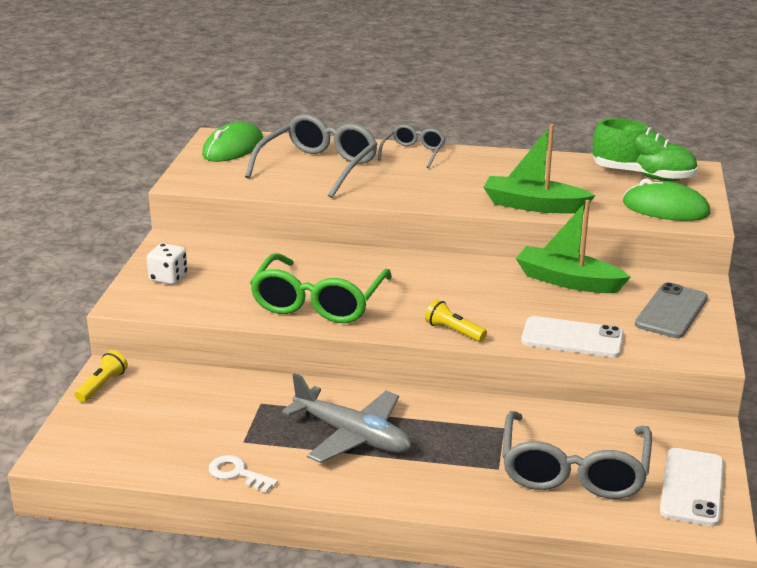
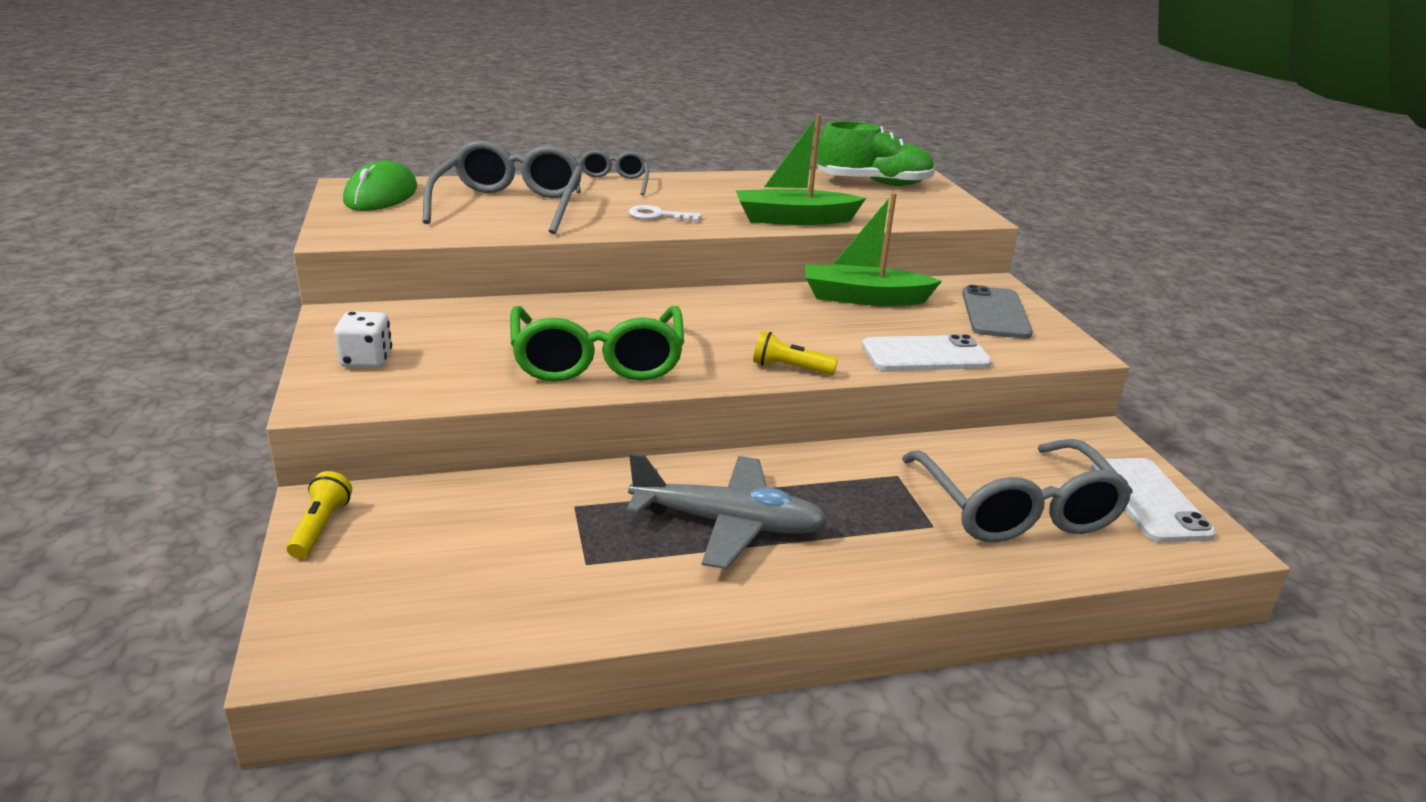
camera: 25 degrees left, 0 degrees up
(237, 473) = (608, 612): white key -> white key (658, 216)
(665, 208) = (928, 209): green mouse -> none

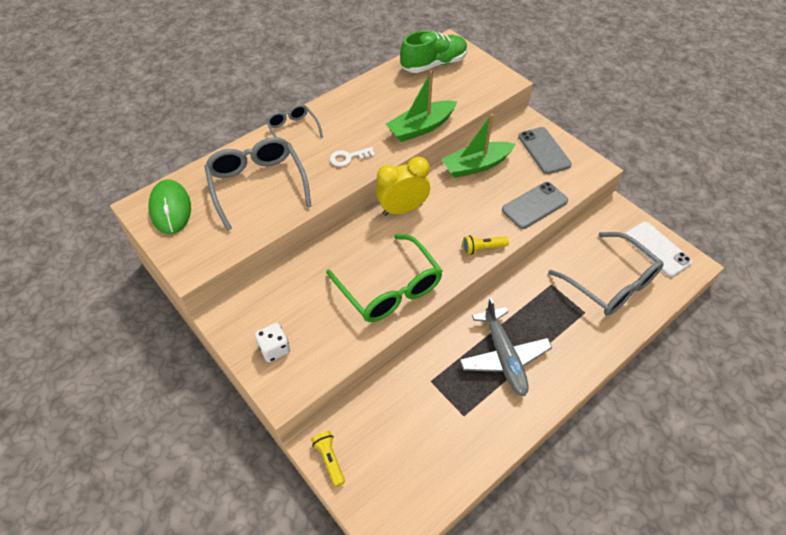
camera: 25 degrees left, 25 degrees up
(703, 303) = (402, 209): none -> yellow clock
(728, 524) = (504, 357): grey plane -> grey plane turned 90 degrees clockwise
(925, 355) = (534, 205): white phone -> grey phone

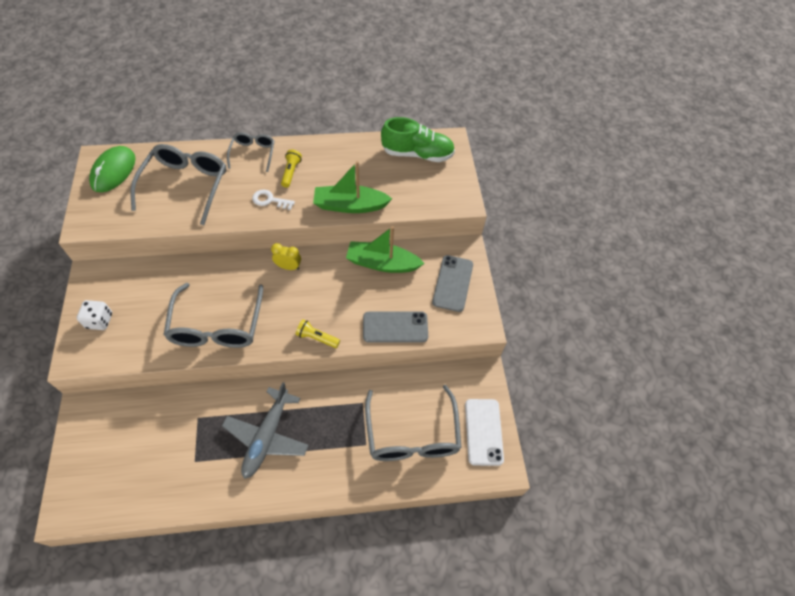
camera: 30 degrees right, 5 degrees up
(329, 459) = (79, 427): yellow flashlight -> yellow flashlight (291, 172)
(390, 289) = (217, 326): green glasses -> grey glasses
(402, 209) = (288, 267): yellow clock -> yellow clock, size x0.56

